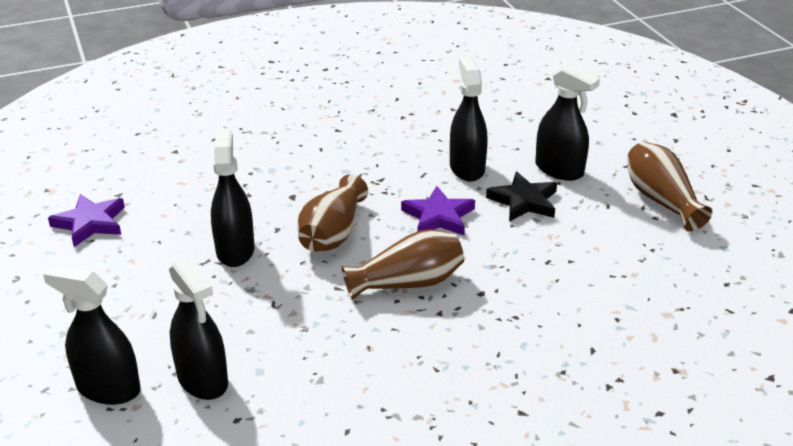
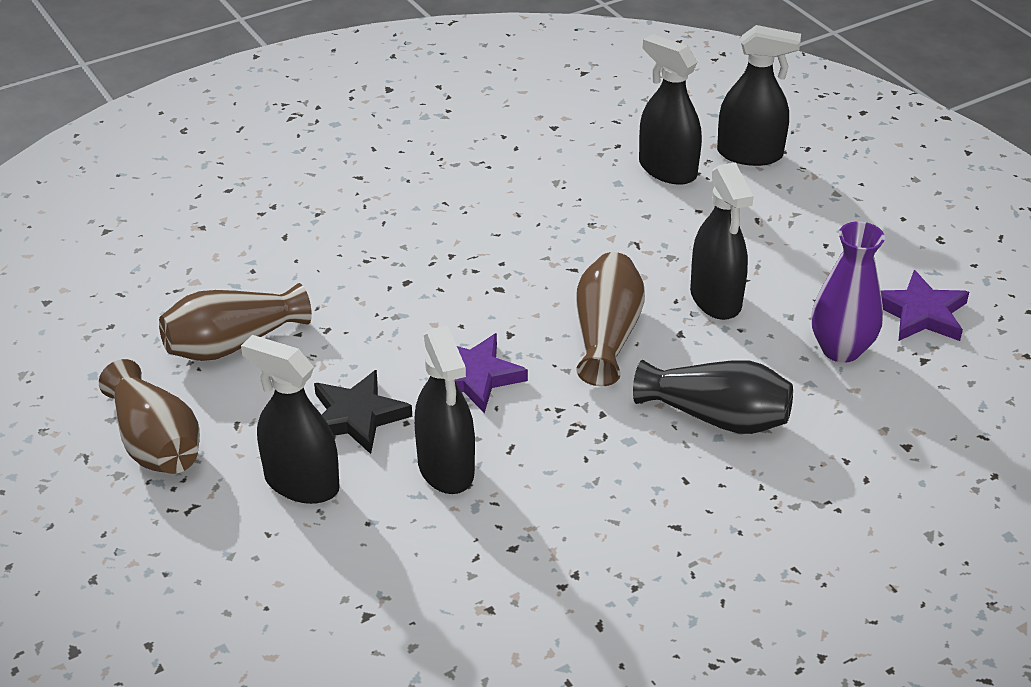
camera: 170 degrees right, 5 degrees up
(169, 206) = (841, 349): none -> purple vase
(282, 177) = (716, 417): none -> black vase
(408, 283) = (493, 283): brown vase -> brown vase (233, 343)

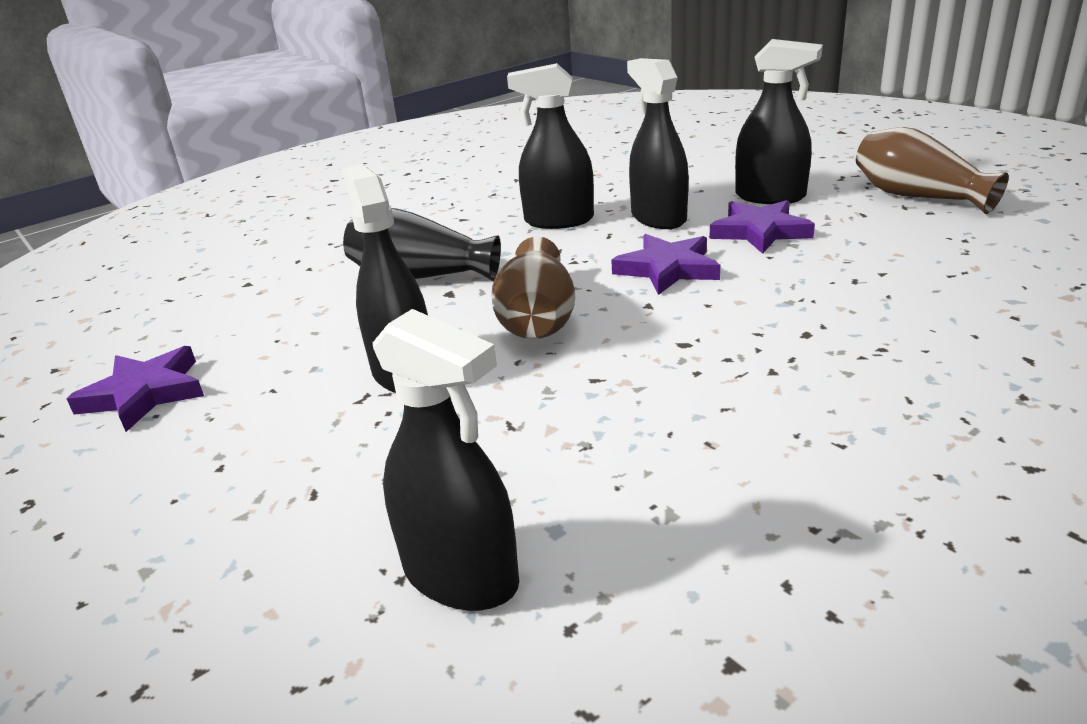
camera: 175 degrees right, 10 degrees down
(233, 343) = (941, 256): brown vase -> none
(357, 416) = (760, 231): black star -> purple star
(750, 154) = (278, 648): black spray bottle -> black spray bottle (558, 220)
(841, 349) = (269, 344): purple vase -> none

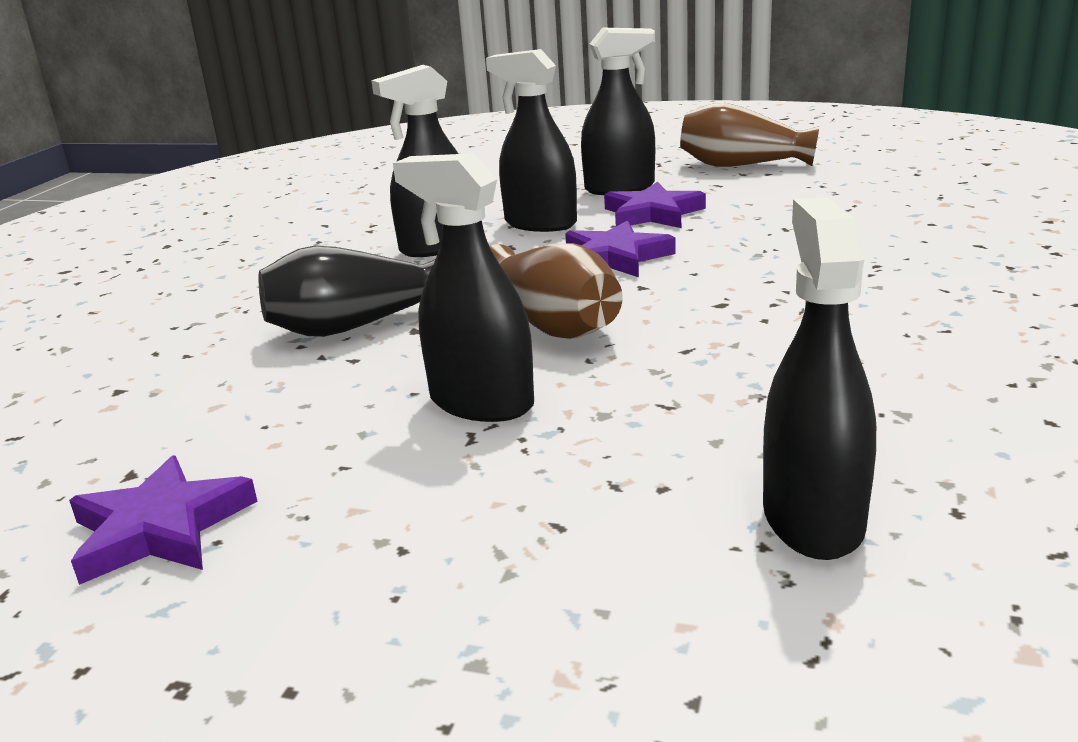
camera: 35 degrees left, 5 degrees down
(461, 575) = (812, 519): black spray bottle -> black spray bottle turned 90 degrees counterclockwise

